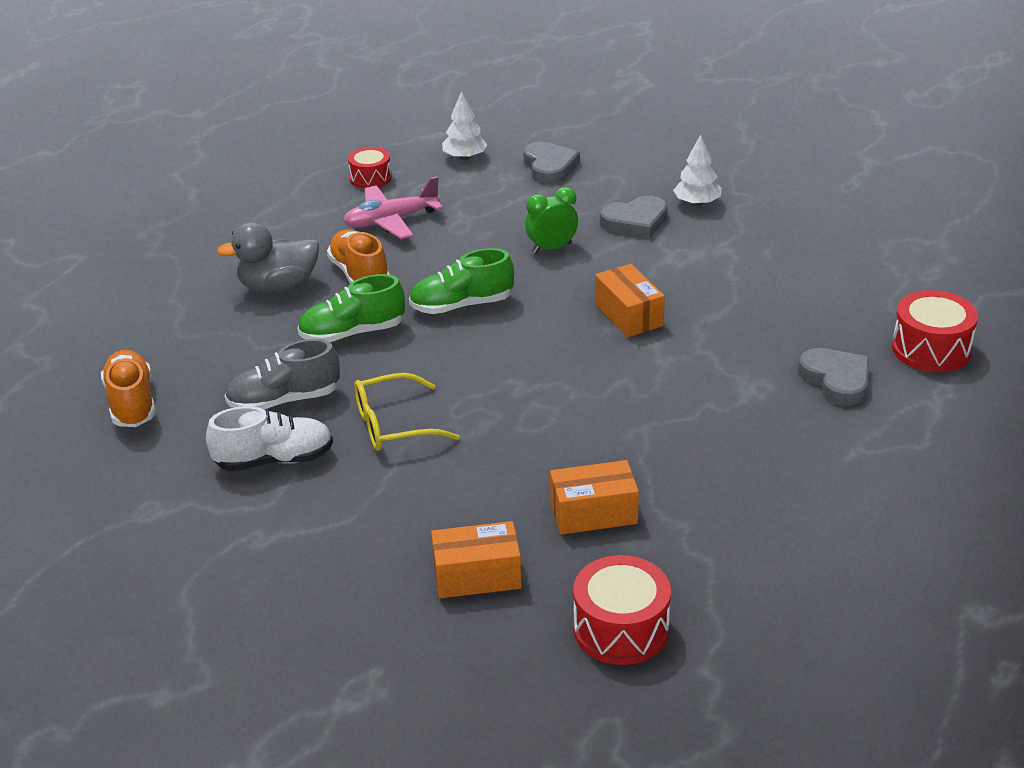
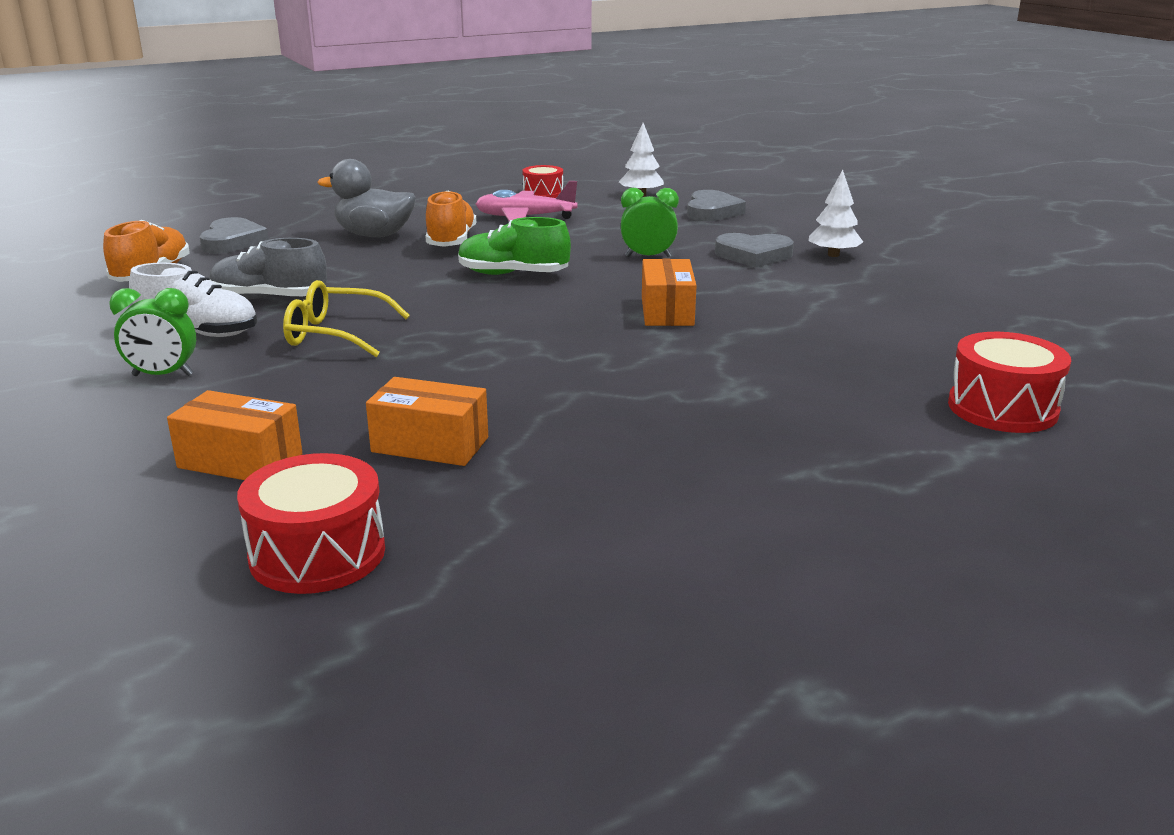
camera: 25 degrees right, 10 degrees down
(308, 517) = (163, 375): none -> green clock
(352, 333) = (391, 272): green shoe -> none
(836, 380) = (848, 407): grey heart -> grey heart (232, 241)

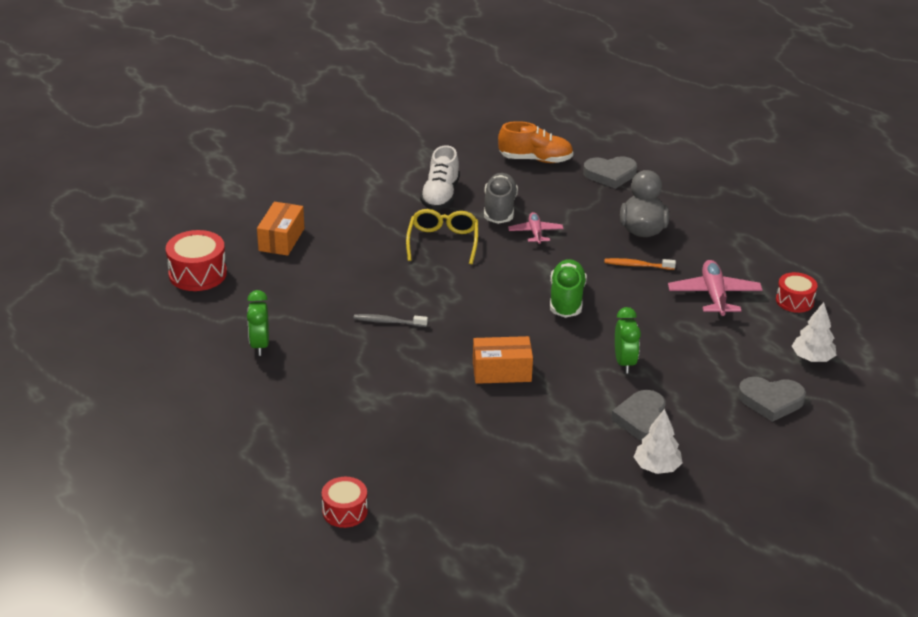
camera: 85 degrees right, 10 degrees up
(163, 375) = (379, 198): green clock -> green clock (260, 345)
(347, 282) = (535, 233): none -> pink plane
(430, 445) = (297, 292): orange box -> none
(451, 241) = (637, 265): orange shoe -> orange toothbrush
(540, 374) = (388, 322): none -> grey toothbrush
(1002, 408) = (345, 511): red drum -> red drum, size x0.65

